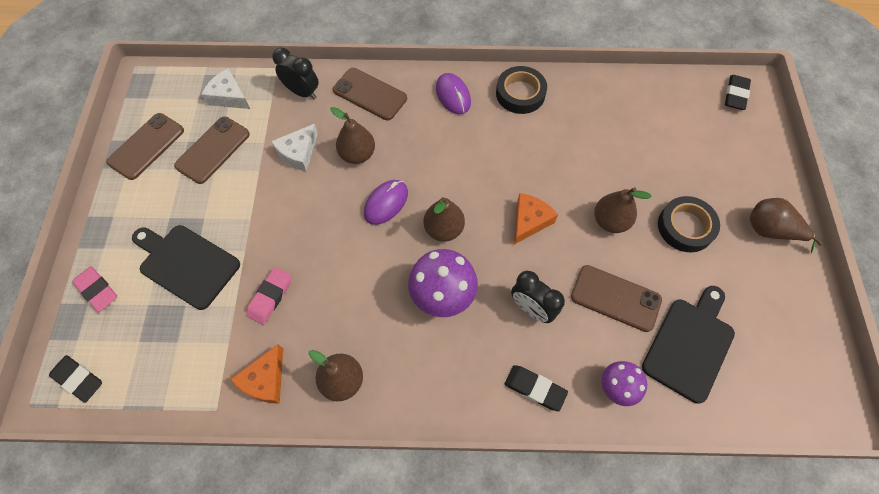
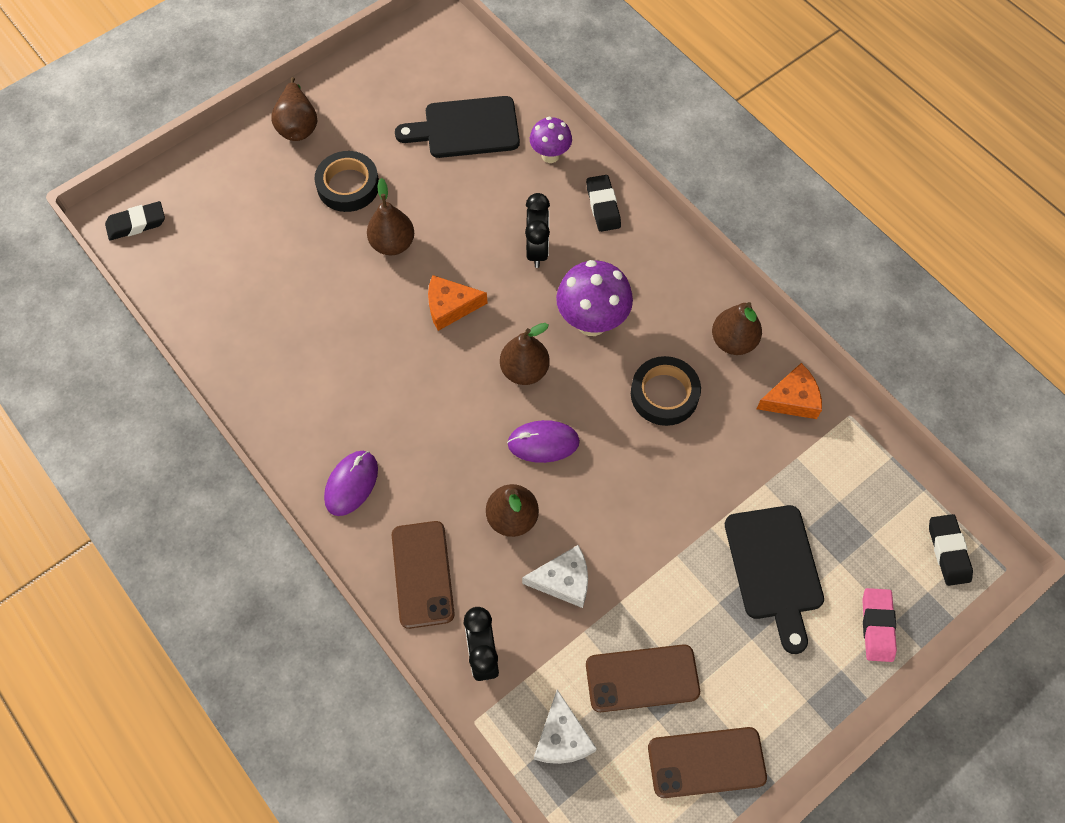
camera: 130 degrees left, 0 degrees up
(270, 297) = (727, 461): pink eraser -> none
(520, 94) = (293, 418): black tape -> black tape (664, 394)
(615, 298) = (470, 197): brown phone -> none

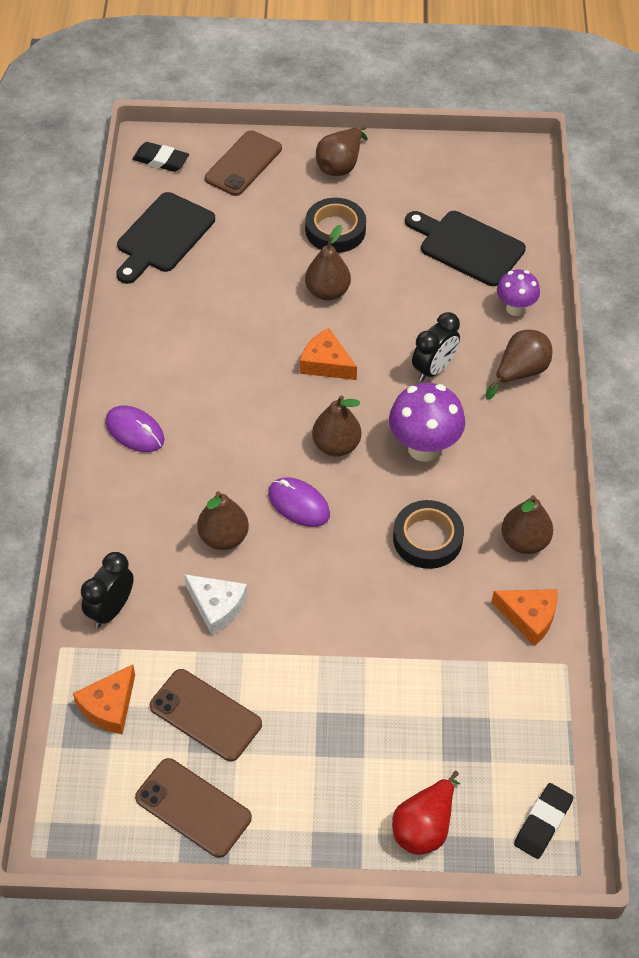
camera: 40 degrees right, 10 degrees down
(351, 484) = (135, 431): purple mouse -> purple mouse turned 60 degrees clockwise
(422, 574) = (123, 526): brown phone -> brown phone (243, 164)
(562, 737) = (109, 706): white cheese -> orange cheese
(603, 206) = (520, 372): black eraser -> brown pear
(775, 568) = (385, 723): black cutting board -> black cutting board (163, 236)
(877, 626) = (424, 827): pink eraser -> red pear

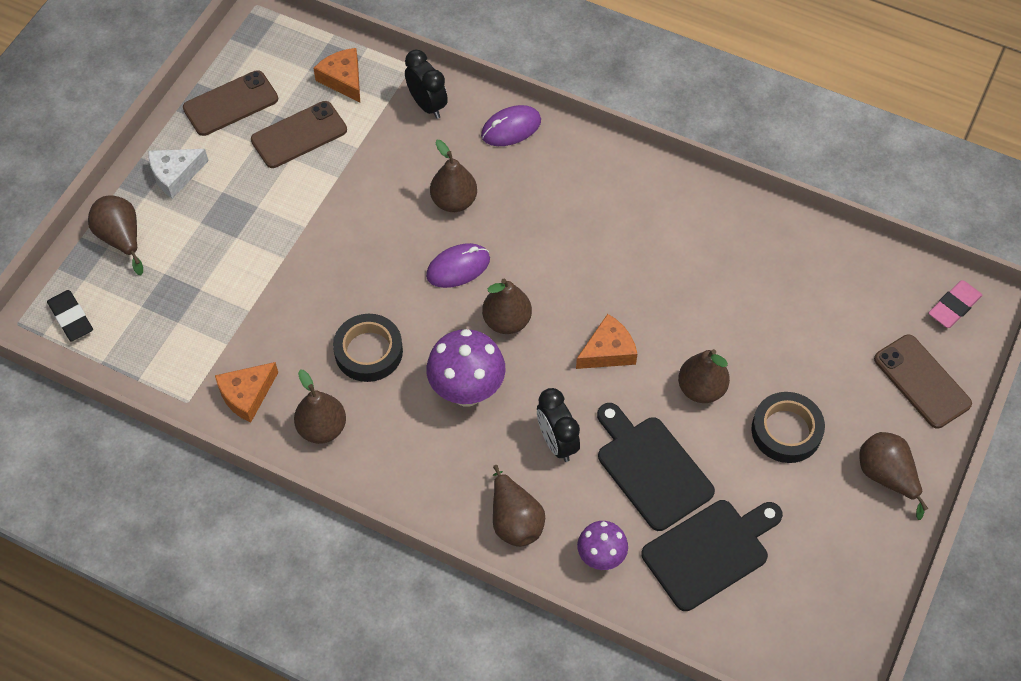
camera: 115 degrees right, 5 degrees up
(135, 431) = (600, 174): purple mouse -> purple mouse (511, 128)
(161, 160) = (954, 307): black eraser -> pink eraser
(163, 236) = (837, 273): black cutting board -> black cutting board (651, 468)
(217, 606) = (390, 174): white cheese -> white cheese (175, 175)
(424, 827) = (121, 238): red pear -> brown pear

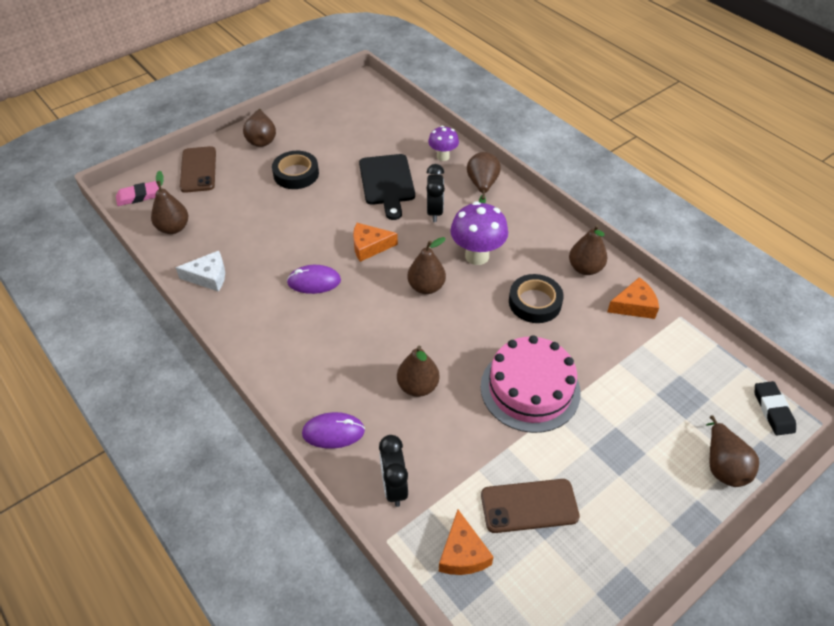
camera: 155 degrees left, 10 degrees down
(175, 175) = (662, 511): white cheese -> white cheese (208, 277)
(231, 104) = (589, 573): brown phone -> none
(336, 243) = (530, 389): none -> pink cake
(458, 267) = (441, 334): purple mouse -> purple mouse (314, 281)
(701, 389) = (327, 208): brown pear -> brown pear (173, 228)
(710, 551) = (382, 141): black cutting board -> none

